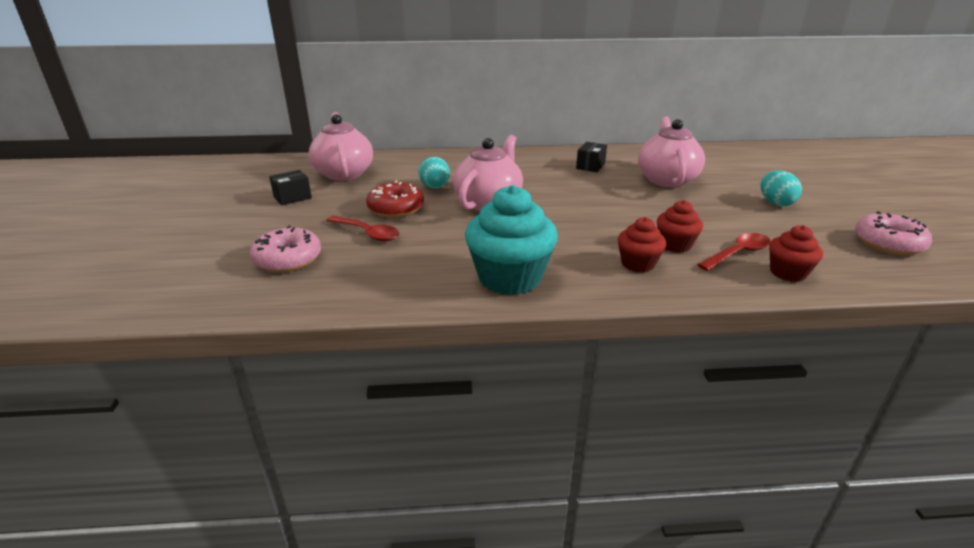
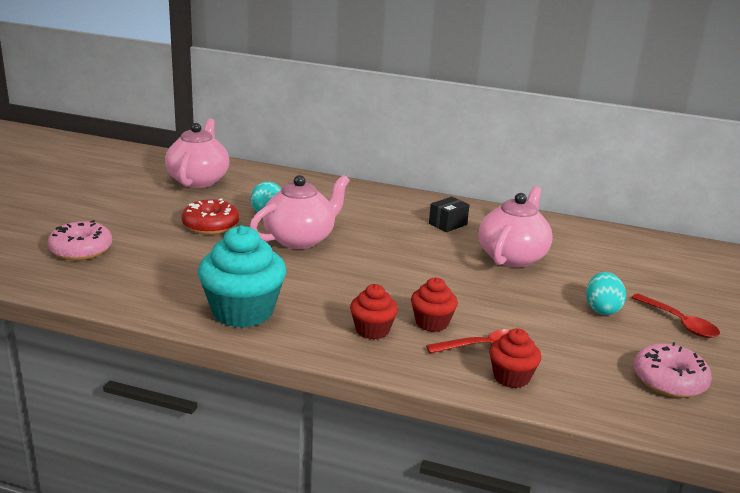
camera: 20 degrees right, 5 degrees down
(292, 197) = (133, 195): black box -> none
(368, 233) = (164, 243): red spoon -> red spoon (679, 323)

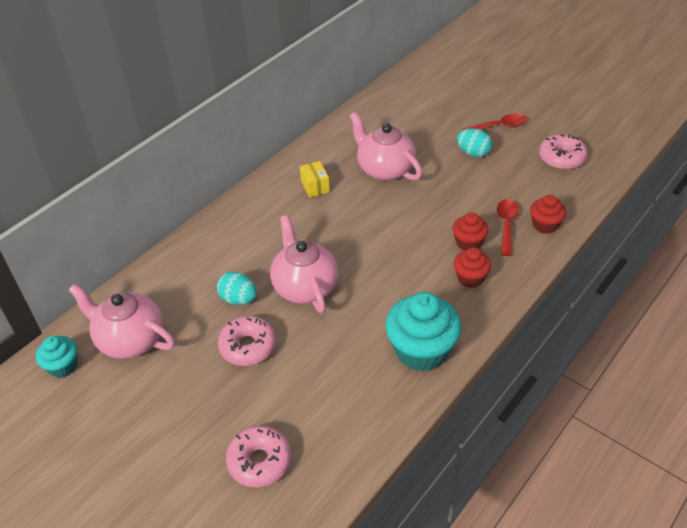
camera: 65 degrees left, 20 degrees up
(162, 163) = (63, 366): none -> turquoise cupcake
(210, 225) = (248, 346): red donut -> pink donut
(447, 224) = (315, 186): black box -> yellow box

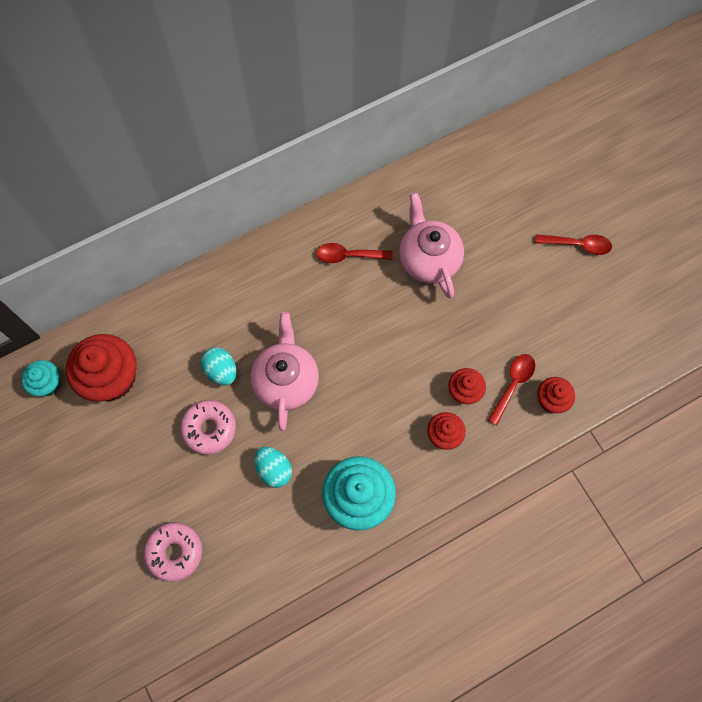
camera: 20 degrees right, 25 degrees up
(130, 340) = (112, 378): pink teapot -> red cupcake
(315, 186) = (348, 255): yellow box -> red spoon
(473, 153) = (530, 273): turquoise egg -> turquoise egg (274, 470)
(561, 158) = (619, 317): pink donut -> none

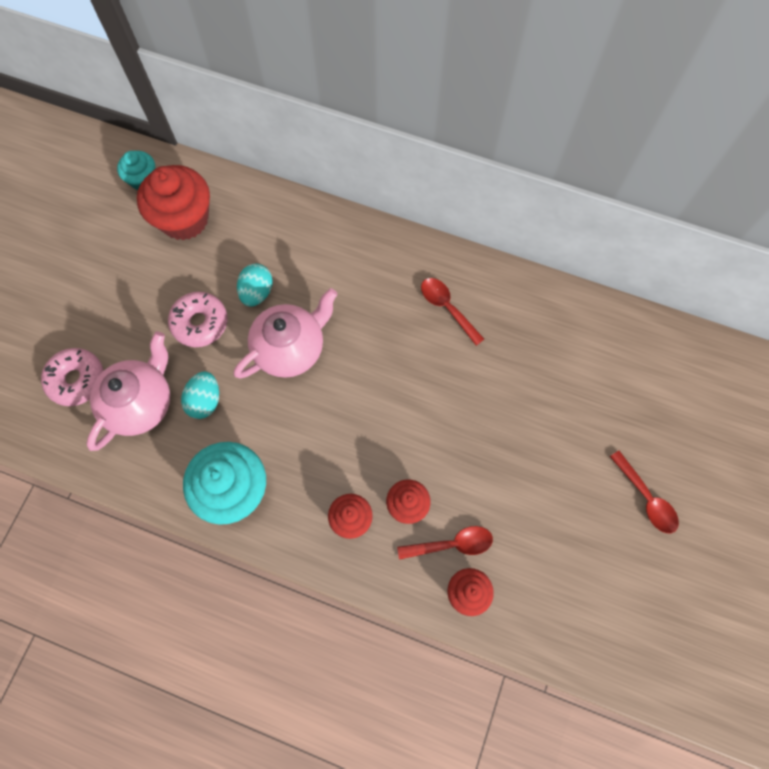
camera: 50 degrees right, 0 degrees up
(428, 259) = (505, 376): pink teapot -> pink teapot (141, 403)

